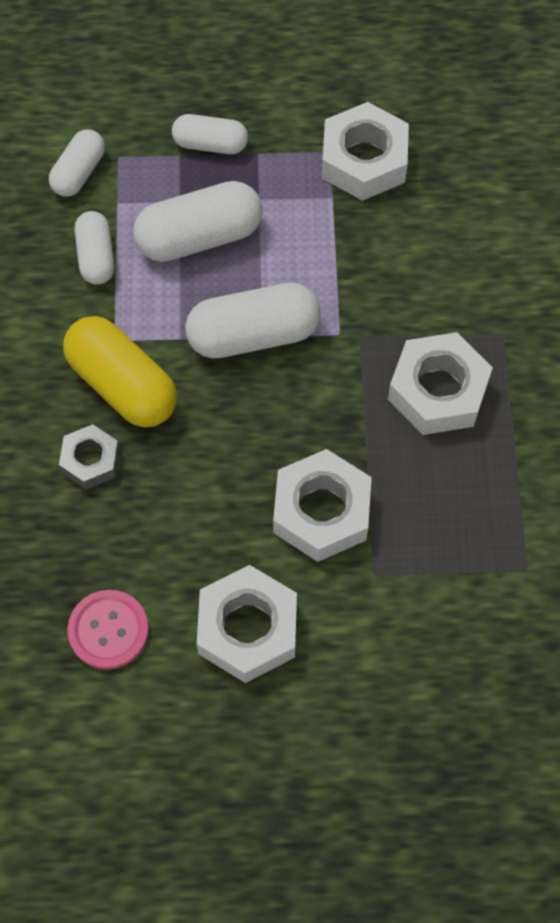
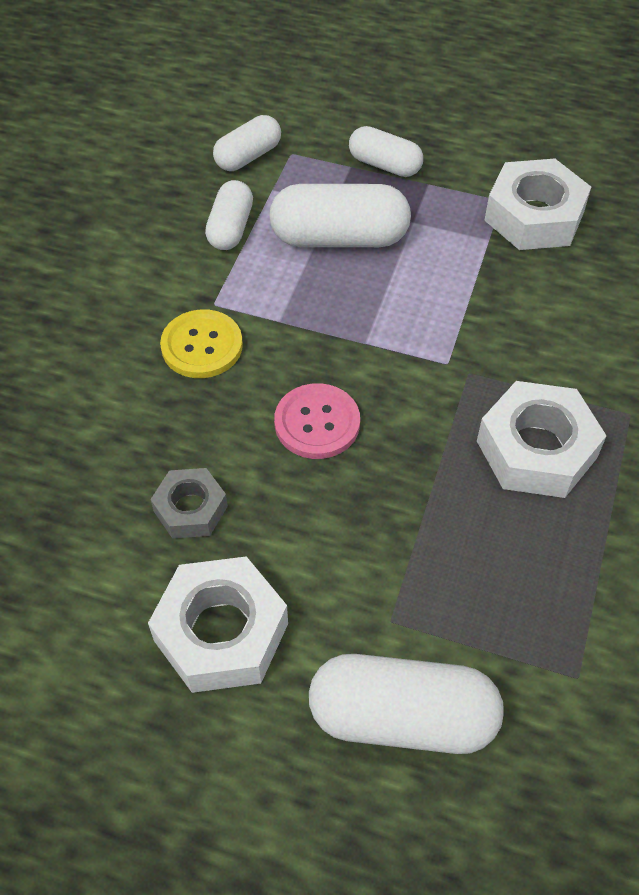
camera: 20 degrees right, 10 degrees down
(90, 460) = (135, 406): grey nut -> grey nut (190, 509)
(108, 630) = (69, 581): pink button -> pink button (317, 423)
(122, 385) = (202, 346): yellow capsule -> yellow button
(253, 335) = (356, 339): white capsule -> white capsule (402, 717)
(321, 511) = (357, 533): white nut -> none

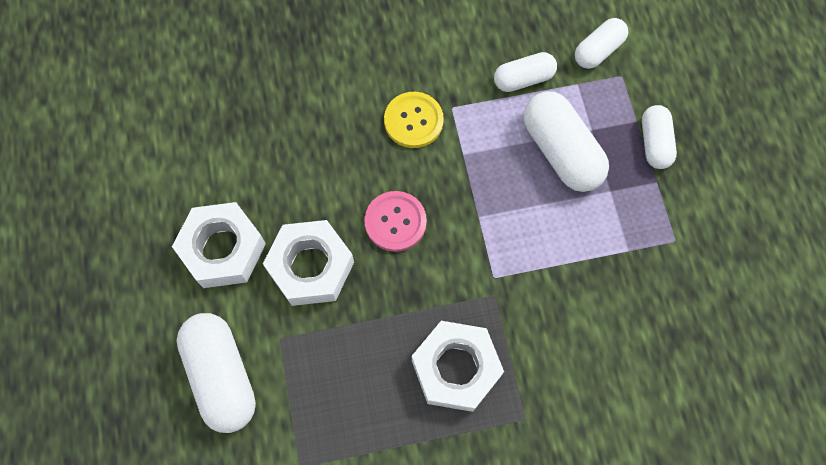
camera: 60 degrees right, 15 degrees up
(190, 509) = (292, 186): grey nut -> none
(248, 156) = (598, 50): white capsule -> white capsule turned 60 degrees counterclockwise
(534, 216) = (675, 271): white nut -> white nut (310, 267)

